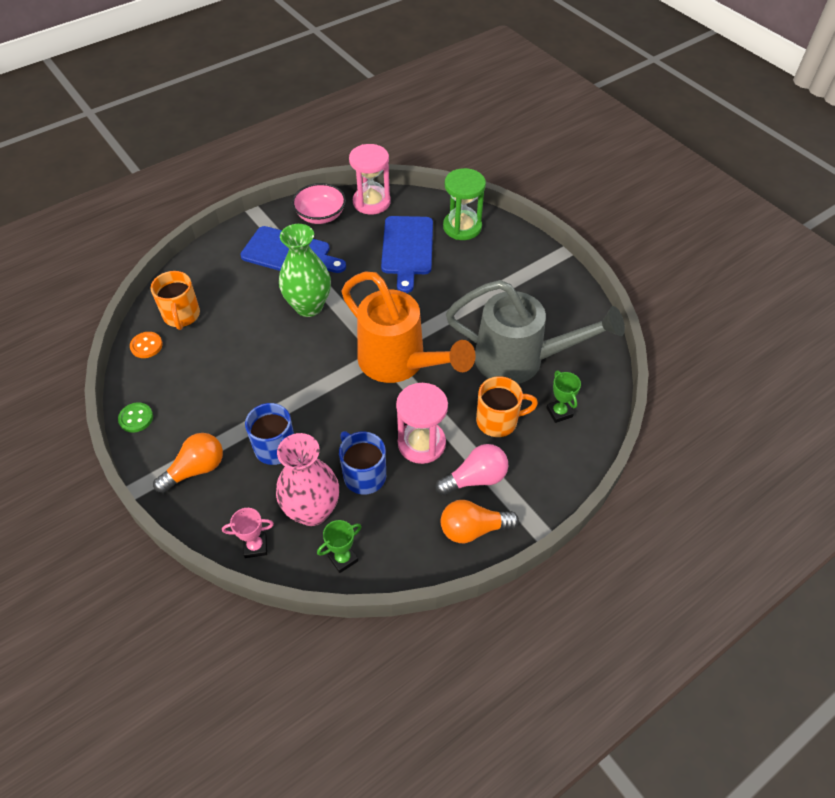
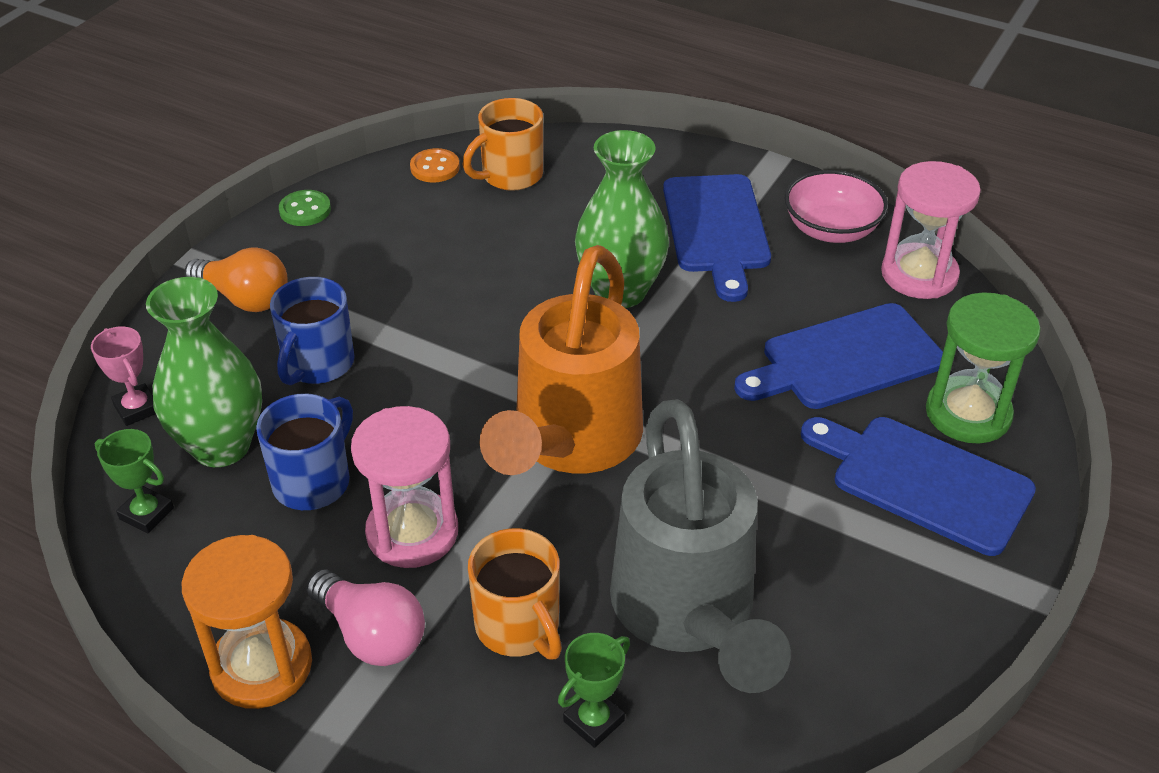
camera: 65 degrees right, 10 degrees down
(312, 511) = (221, 446): pink vase -> green vase
(473, 529) = (262, 666): orange light bulb -> orange hourglass
(490, 257) = (923, 481): none -> blue cutting board

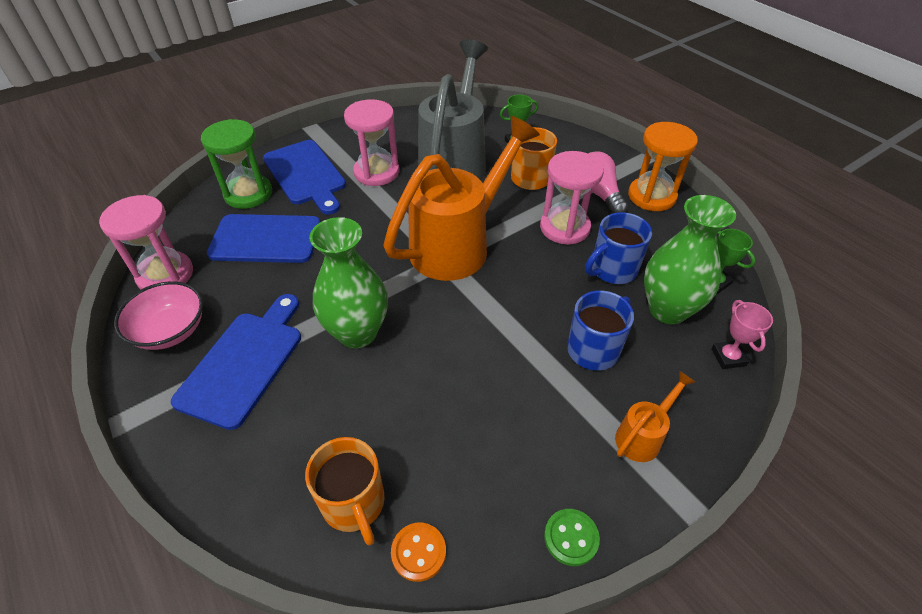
camera: 155 degrees left, 5 degrees up
(245, 298) = (643, 435): orange light bulb -> orange watering can
(510, 175) = (354, 504): orange mug -> orange mug turned 75 degrees clockwise
(810, 532) = (376, 172): none -> pink hourglass

